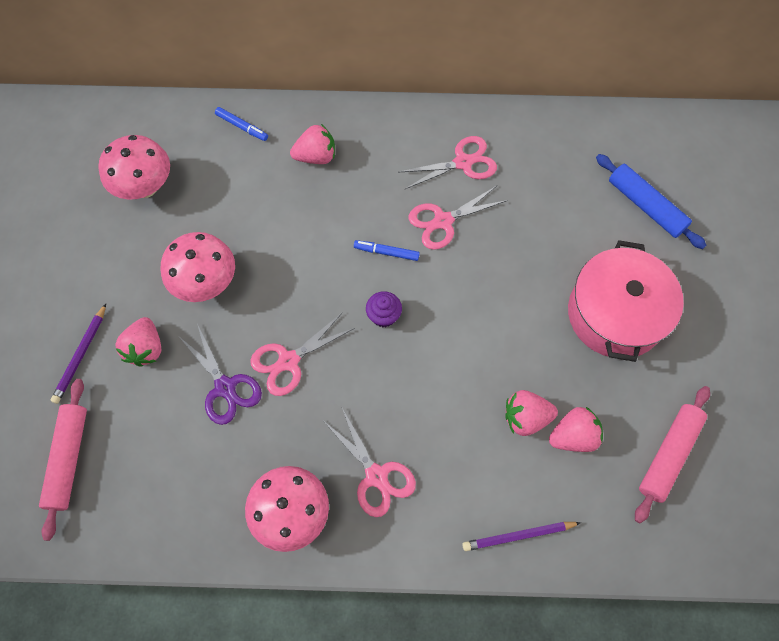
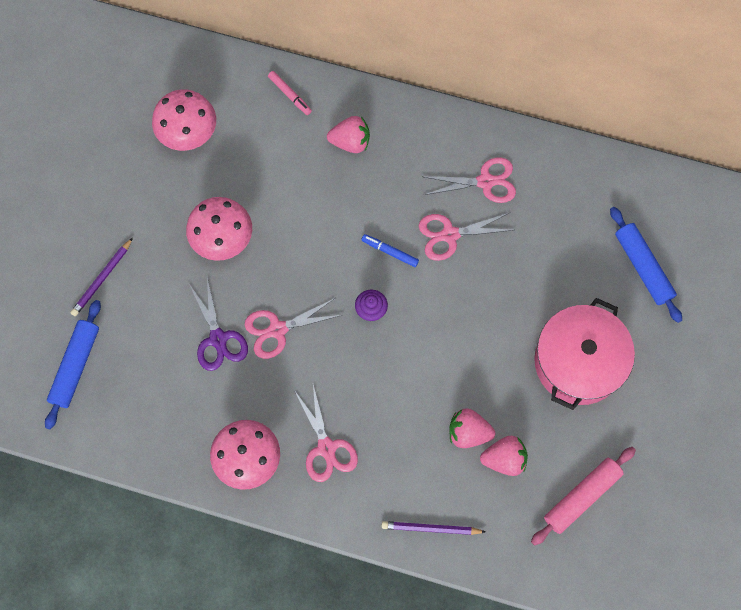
camera: 15 degrees right, 5 degrees up
(69, 459) = (76, 366): pink rolling pin -> blue rolling pin
(146, 348) = (158, 287): pink strawberry -> none
(242, 127) = (290, 95): blue marker -> pink marker

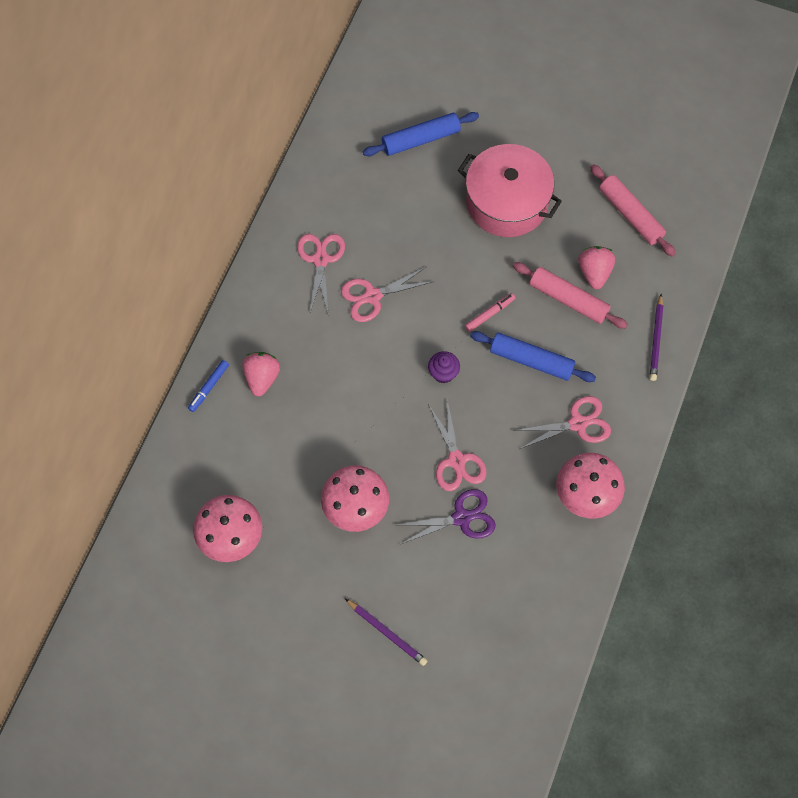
camera: 85 degrees left, 5 degrees down
(76, 366) = (481, 662): blue rolling pin -> blue rolling pin (531, 360)
(290, 95) = (200, 433): pink marker -> pink marker (489, 314)
(390, 252) = (385, 351): blue marker -> blue marker (209, 387)
(450, 235) = (372, 296): pink scissors -> pink scissors turned 75 degrees clockwise
(468, 432) = (568, 300): pink strawberry -> pink rolling pin

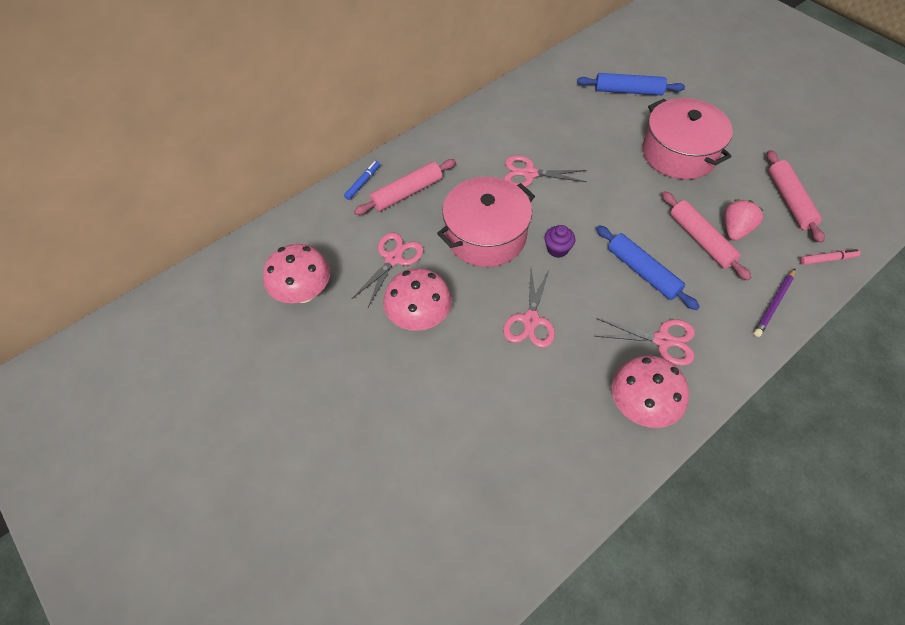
camera: 30 degrees right, 10 degrees down
(209, 387) = (362, 183): blue marker -> blue marker turned 150 degrees clockwise
(262, 378) = (407, 193): pink strawberry -> pink rolling pin
(320, 259) = (503, 135): pink scissors -> pink scissors (393, 259)
(368, 390) = (485, 235): none -> pink pot
(387, 633) = (380, 435): purple pencil -> none
(461, 518) = (508, 369): purple scissors -> none
(489, 314) = (622, 223): pink marker -> pink marker (827, 259)

